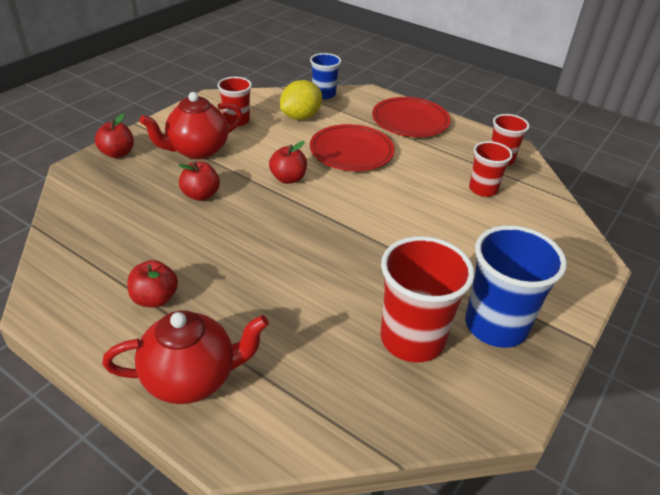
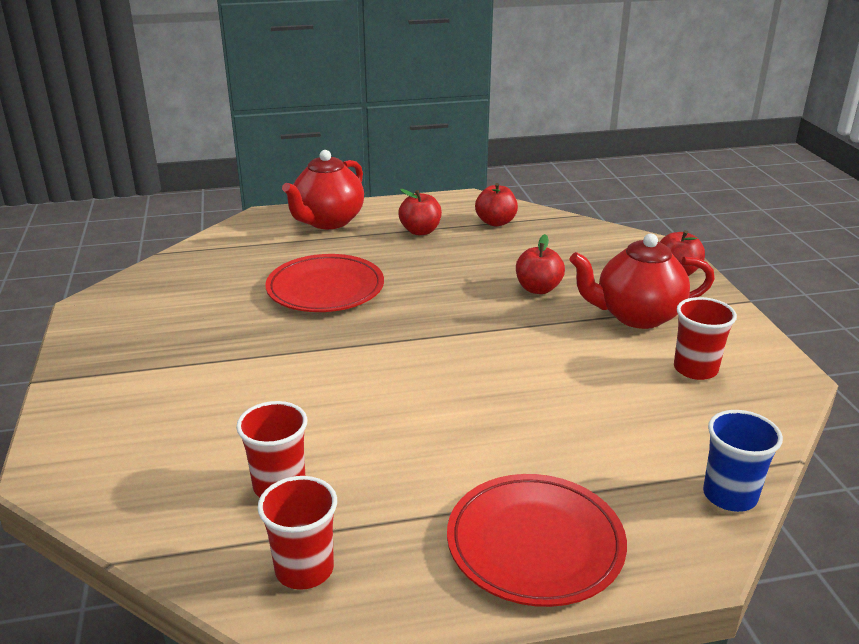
camera: 135 degrees right, 10 degrees down
(197, 150) = (637, 316): red teapot -> red teapot turned 105 degrees counterclockwise
(288, 178) = (506, 347): red apple -> red apple (495, 222)
(301, 117) = (659, 428): yellow lemon -> none
(351, 152) = (510, 423): red plate -> red plate (325, 289)
(412, 339) = (207, 303): red cup -> none
(495, 325) = (140, 347): blue cup -> none

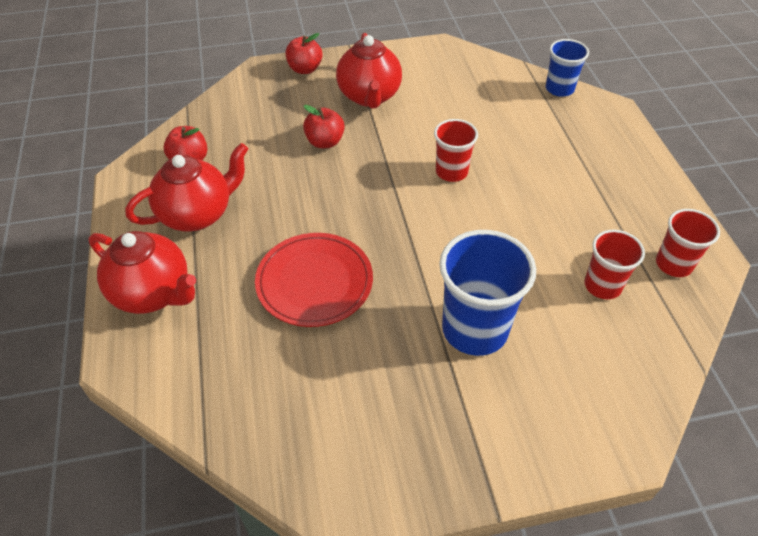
camera: 90 degrees left, 20 degrees up
(240, 379) = (475, 329): none -> blue cup
(420, 231) = (197, 214): red apple -> red teapot
(535, 544) = (620, 164): red plate -> none
(695, 369) = (437, 81): red cup -> red cup (451, 172)

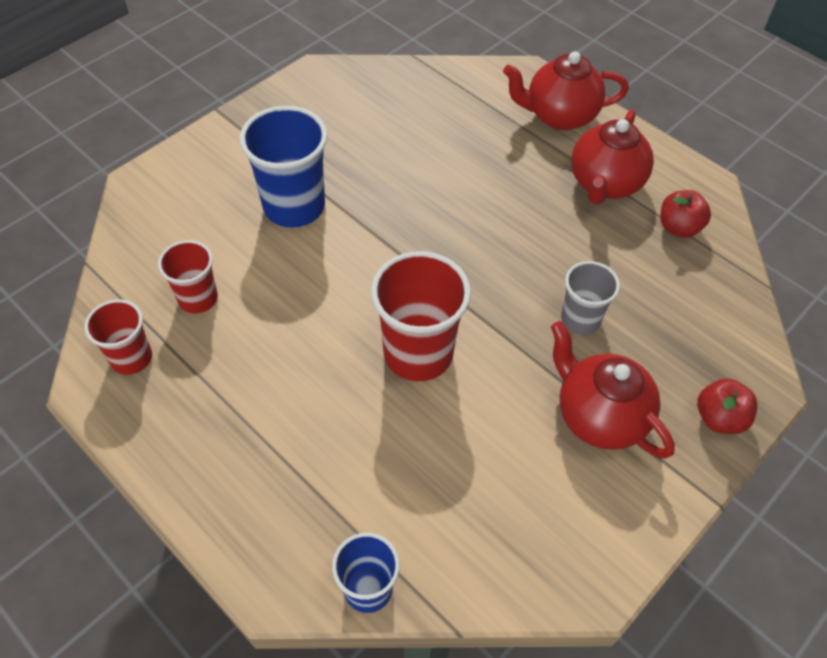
camera: 145 degrees right, 5 degrees up
(314, 282) = (450, 180): red plate -> none
(325, 142) = (580, 319): red apple -> grey cup
(451, 172) = (418, 353): red cup -> red cup, size x1.69

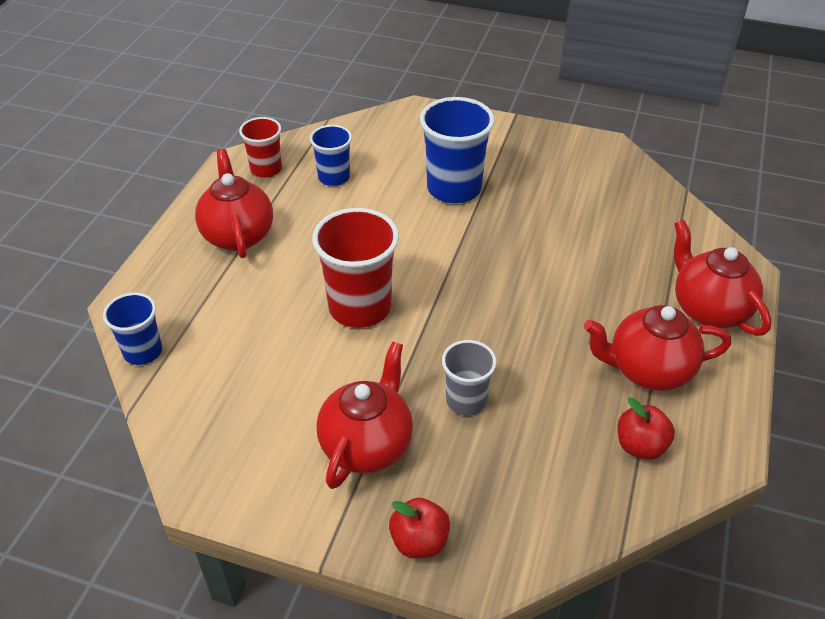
camera: 65 degrees right, 10 degrees down
(198, 298) = (334, 177): red cup -> blue cup
(231, 426) = (238, 235): none -> red teapot

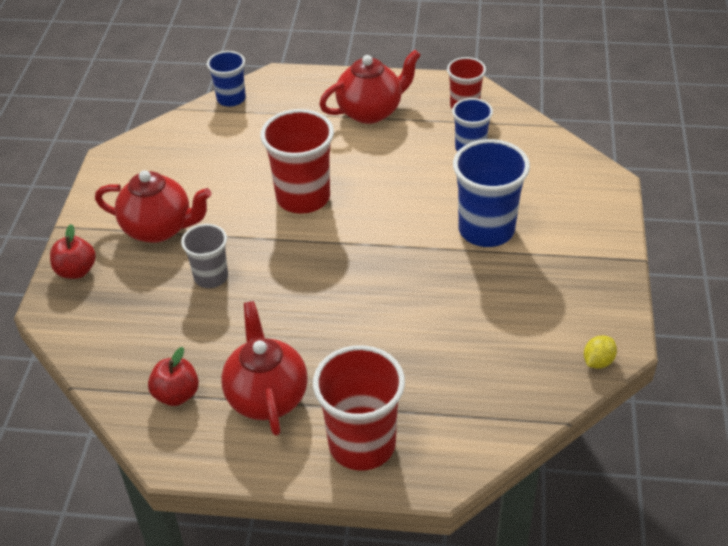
camera: 80 degrees right, 0 degrees up
(624, 160) = (598, 361): none -> yellow lemon
(708, 310) = (362, 444): red teapot -> red cup

